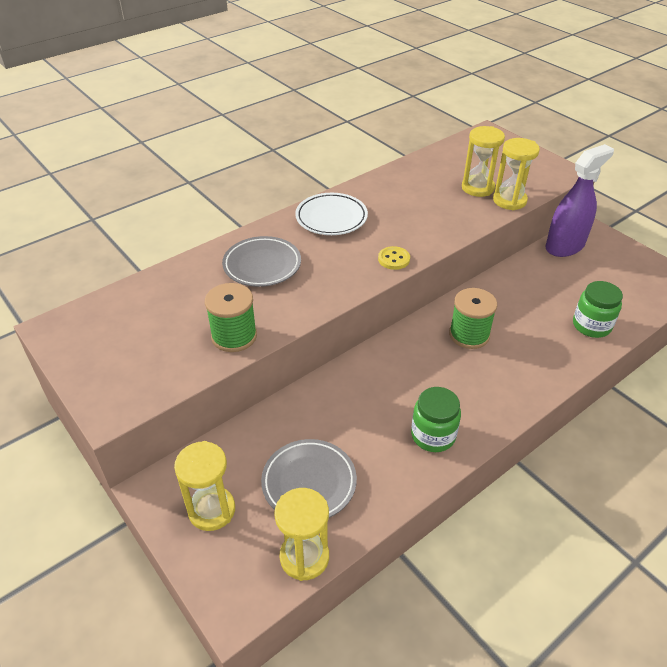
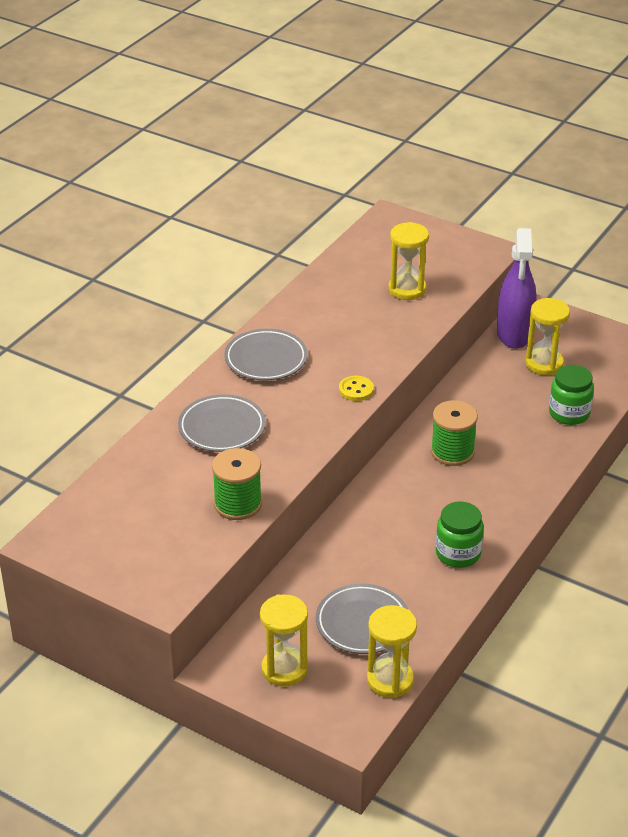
camera: 20 degrees left, 5 degrees down
(331, 218) = (266, 359): white plate -> grey plate
(509, 200) = (447, 297): yellow hourglass -> yellow hourglass (544, 364)
(564, 246) = (514, 333): purple spray bottle -> purple spray bottle turned 150 degrees clockwise

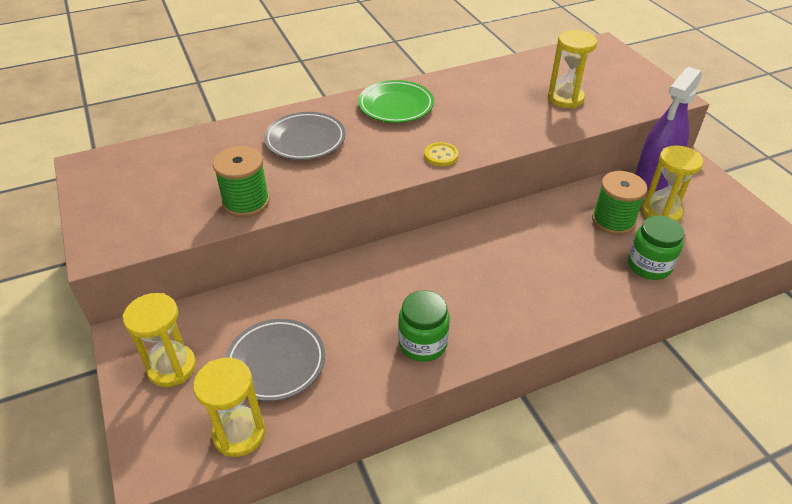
camera: 35 degrees right, 5 degrees up
(266, 359) = (396, 106): grey plate -> green plate
(452, 451) = (506, 250): green spool -> green spool (613, 221)

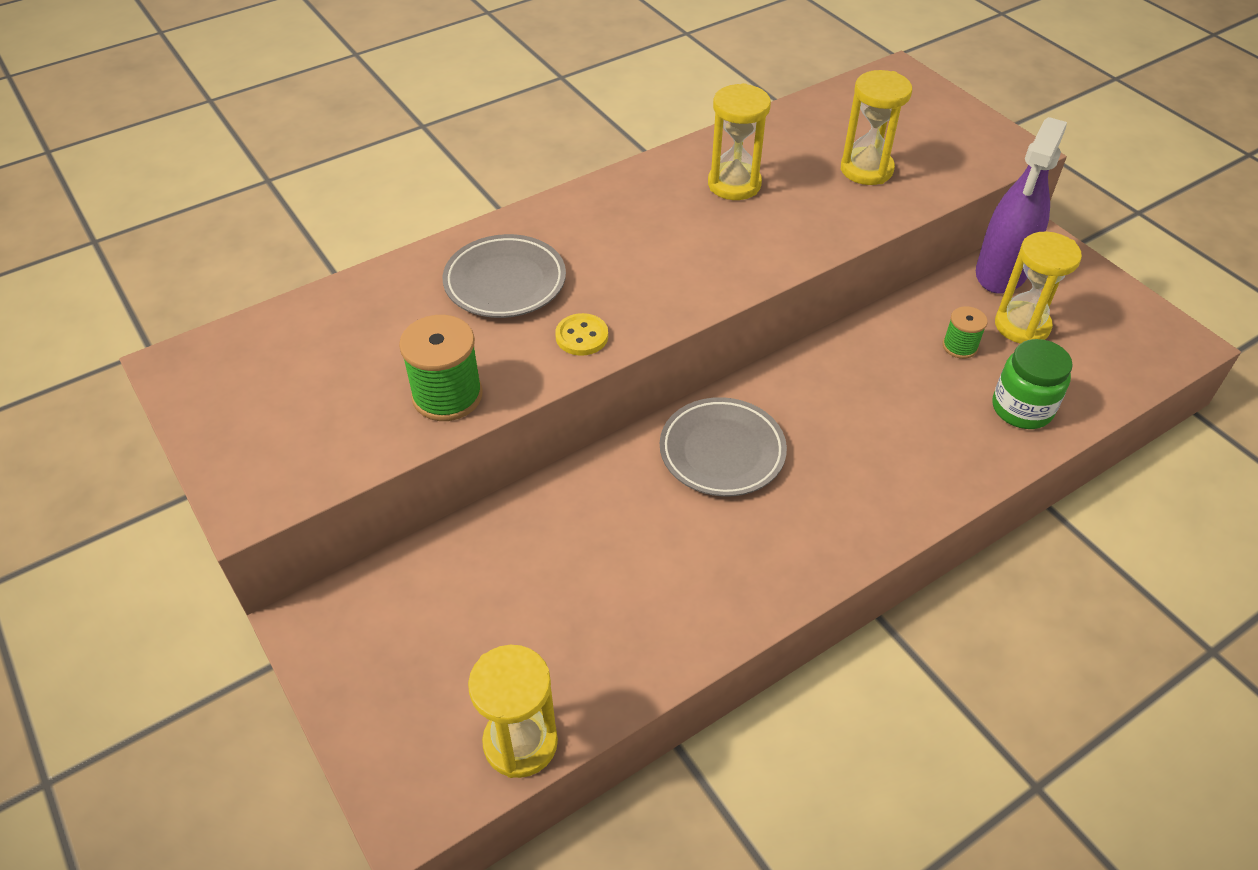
camera: 10 degrees left, 5 degrees up
(172, 367) = (392, 660): yellow hourglass -> yellow hourglass (734, 184)
(276, 362) = (542, 629): grey plate -> grey plate (722, 451)
(396, 106) = (624, 209): green plate -> none
(422, 344) = (742, 569): green jar -> none
(441, 156) = (712, 284): yellow button -> yellow button (581, 336)
(613, 221) = (959, 346): green spool -> green spool, size x0.58

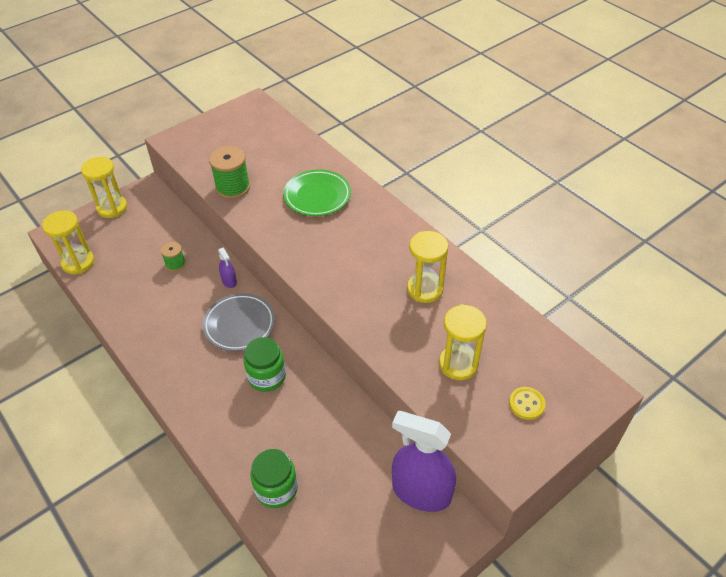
camera: 85 degrees right, 0 degrees up
(505, 282) = (317, 196): grey plate -> green plate
(581, 336) = (275, 230): yellow button -> yellow button (526, 404)
(618, 467) = (229, 281): none -> purple spray bottle
(830, 416) = (267, 377): none -> green jar
(959, 346) = (335, 455): green spool -> green spool (175, 264)
(1022, 326) = (360, 499): yellow hourglass -> yellow hourglass (112, 208)

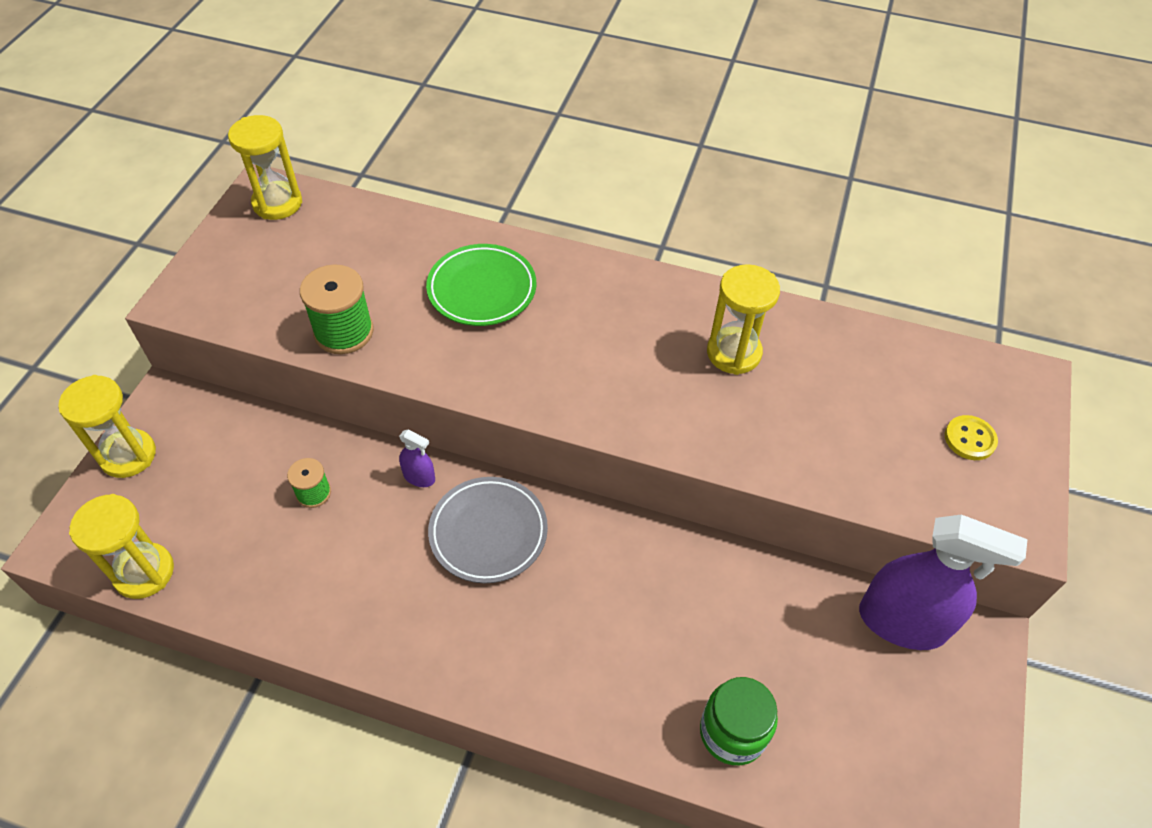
camera: 35 degrees left, 5 degrees up
(267, 377) = (589, 585): green jar -> none
(421, 492) = (902, 622): purple spray bottle -> purple spray bottle turned 150 degrees counterclockwise
(458, 364) = (856, 431): yellow hourglass -> yellow hourglass (277, 203)

